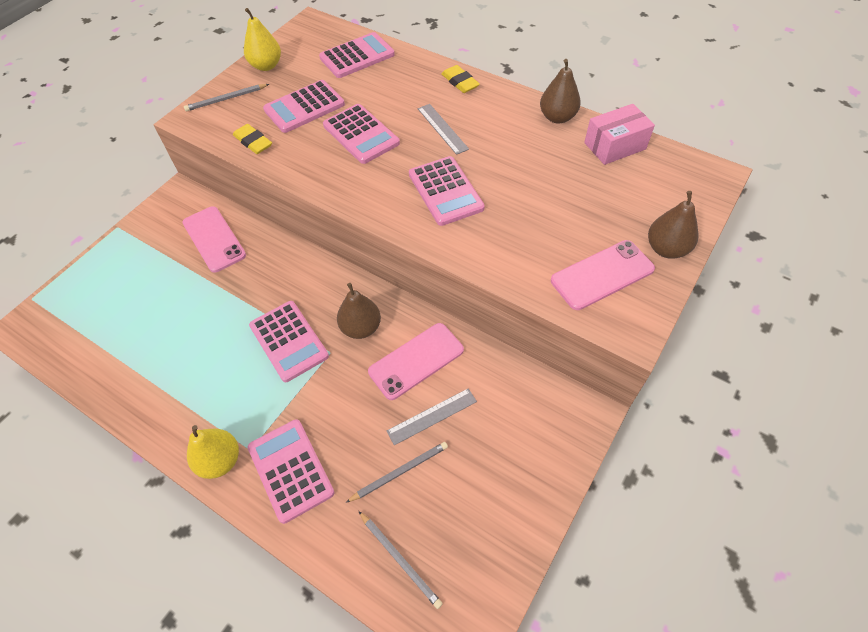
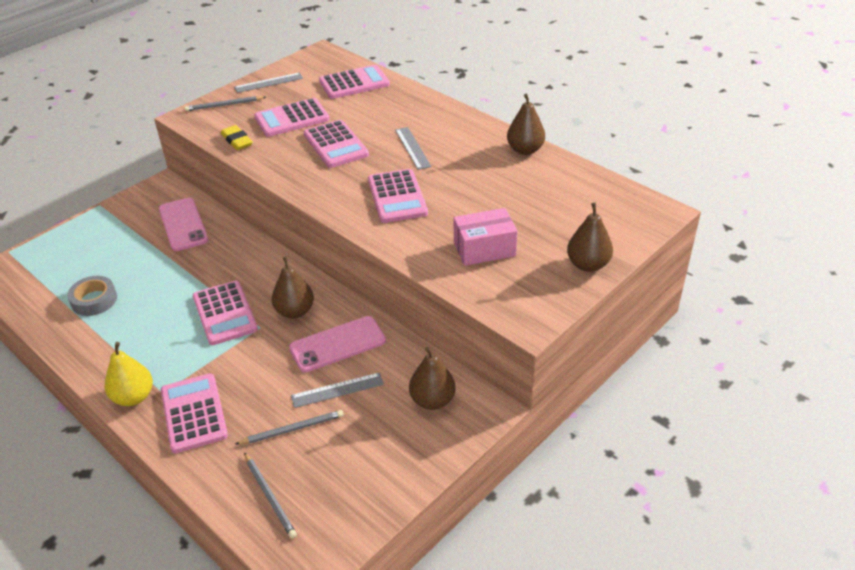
camera: 10 degrees right, 15 degrees down
(143, 346) = (94, 300): none -> grey tape
(266, 66) = (268, 83): yellow pear -> grey ruler
(460, 82) = (443, 113): yellow eraser -> none
(531, 413) = (432, 400): none -> brown pear
(602, 275) = (518, 277): pink phone -> none
(615, 146) = (571, 178): pink box -> pink box (484, 249)

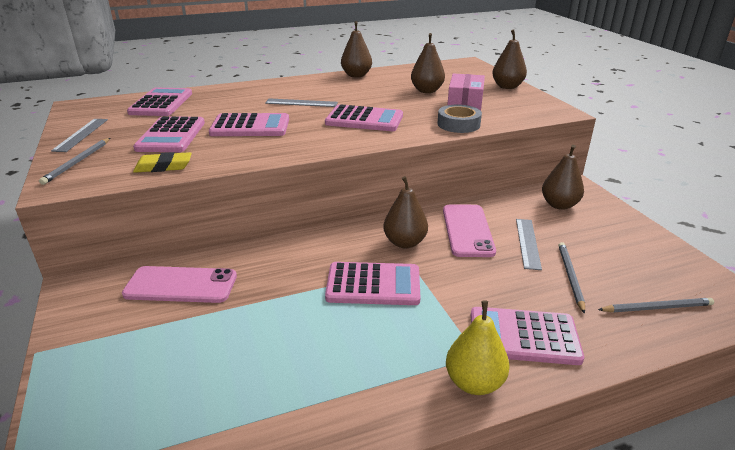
camera: 65 degrees left, 10 degrees down
(94, 300) = (252, 392): grey tape -> grey tape (458, 124)
(516, 210) = (427, 91): none -> brown pear

